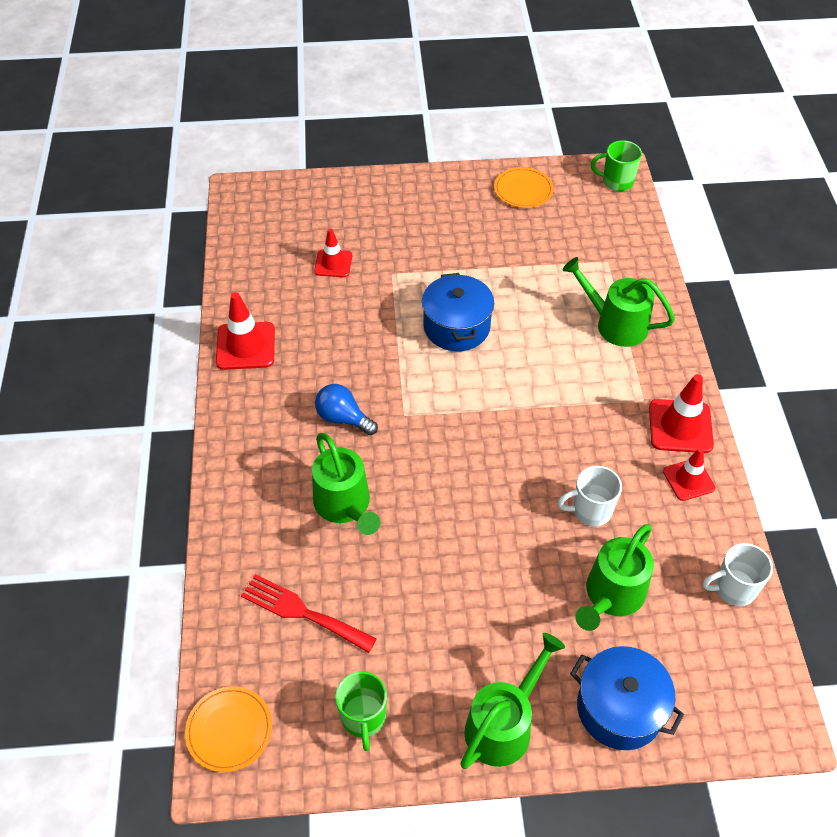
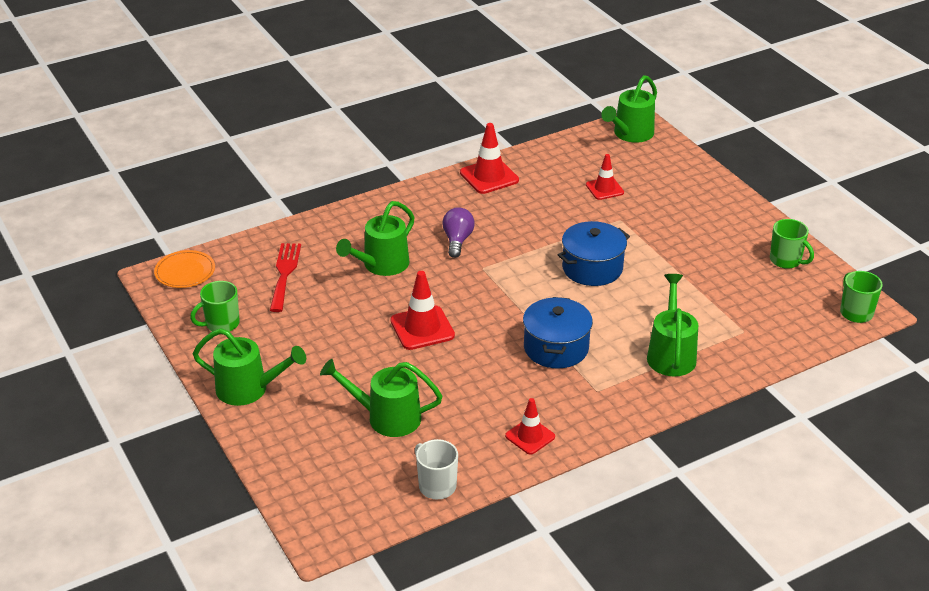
camera: 65 degrees right, 15 degrees down
(255, 206) = (630, 134): none -> green watering can
(343, 418) = (457, 240): blue light bulb -> purple light bulb
(523, 190) = (786, 260): orange plate -> green mug
(590, 510) = (459, 387): white mug -> none
(619, 708) = (292, 444): blue pot -> blue pot (556, 348)
(680, 426) = (584, 419): red traffic cone -> red traffic cone (422, 328)

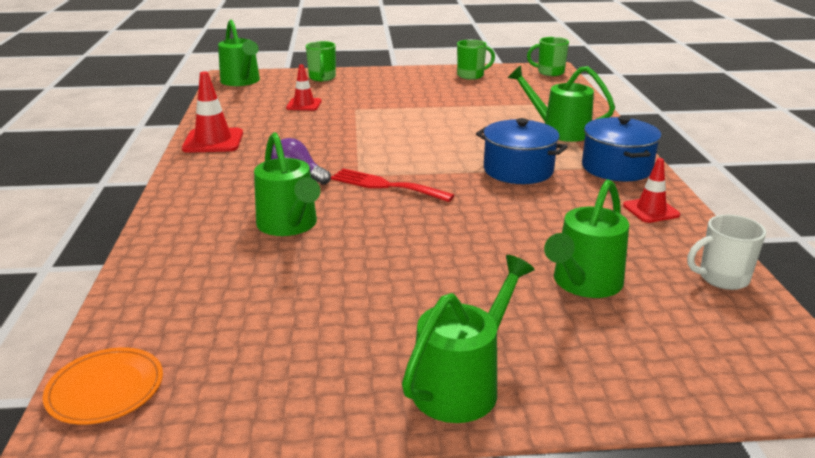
camera: 65 degrees left, 10 degrees down
(221, 324) = (282, 378): green mug -> green mug (322, 78)
(284, 274) = (225, 295): red fork -> red fork (385, 185)
(422, 328) = (431, 227): red traffic cone -> none
(592, 268) = (412, 132): blue pot -> blue pot (616, 168)

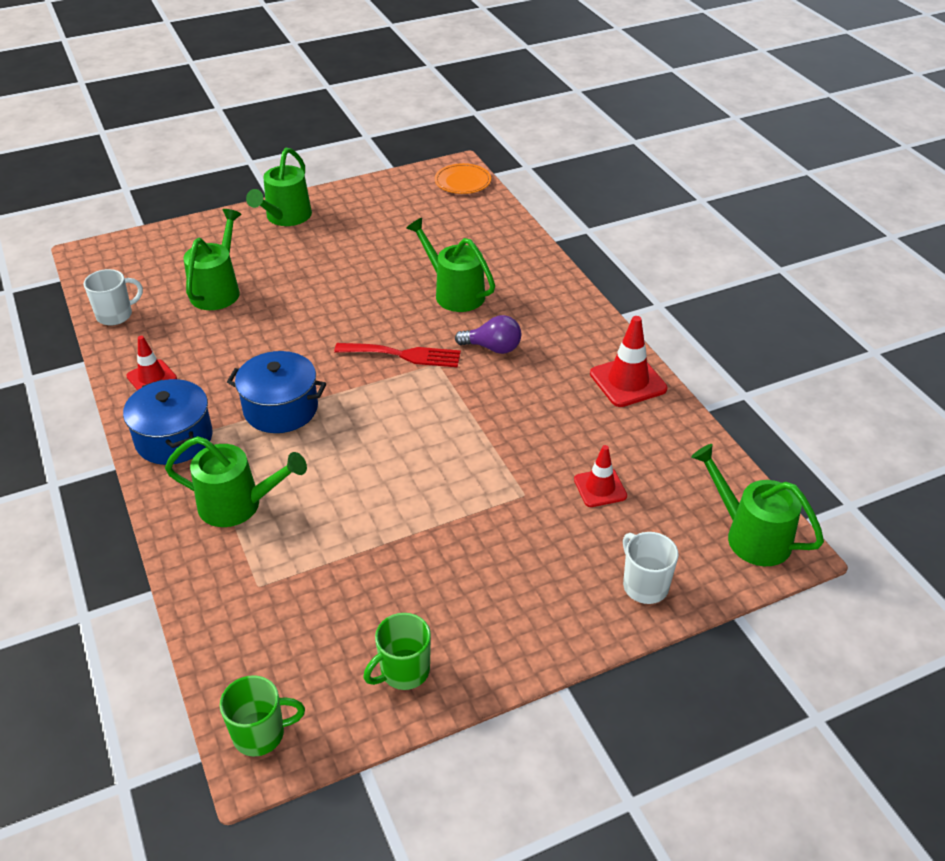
camera: 160 degrees right, 15 degrees up
(322, 78) = (644, 585): green mug -> white mug

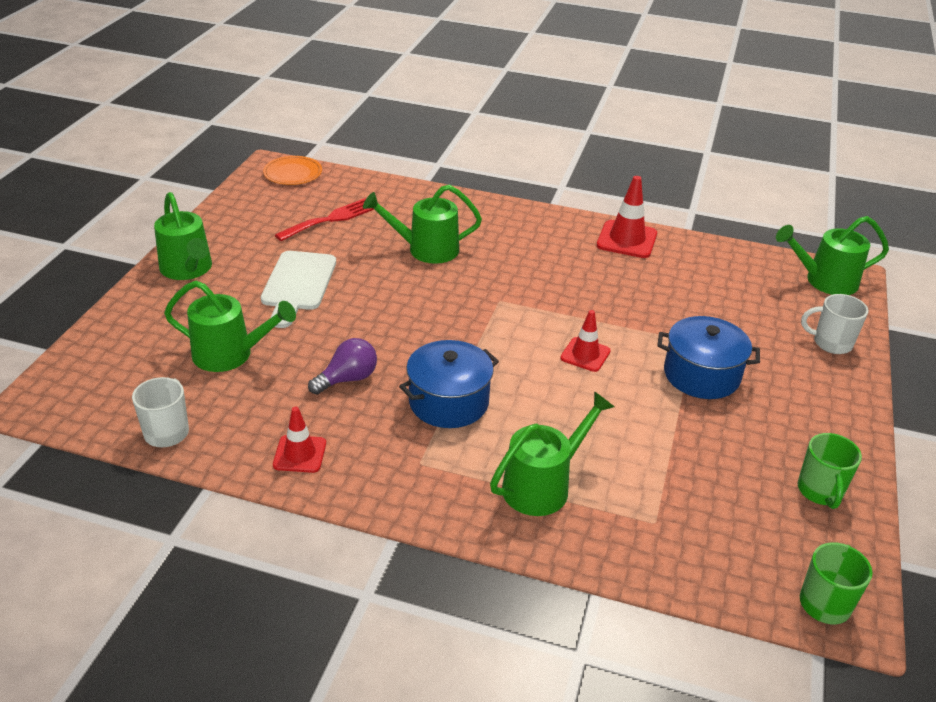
camera: 50 degrees left, 5 degrees down
(174, 438) = (407, 481): blue pot -> blue pot (701, 375)
(218, 290) = (231, 354): green watering can -> green watering can turned 135 degrees clockwise
(329, 267) = (298, 285): none -> white cutting board
(404, 355) = (467, 309): red fork -> red fork (331, 219)
(493, 348) = (516, 269): purple light bulb -> purple light bulb (347, 379)
(600, 488) = (720, 308): red traffic cone -> red traffic cone (585, 354)

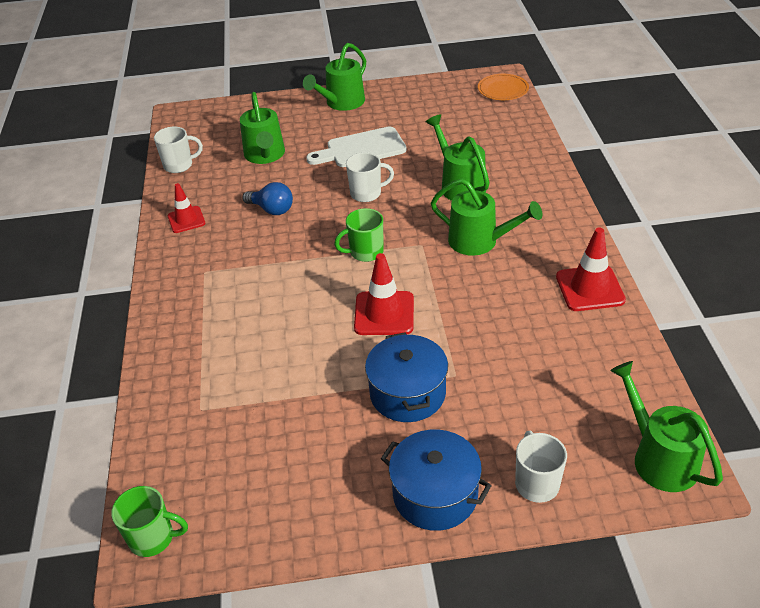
camera: 70 degrees right, 5 degrees up
(331, 219) = (458, 129): red fork -> none
(347, 379) = (272, 209): purple light bulb -> blue light bulb
(384, 306) = (367, 193): none -> white mug
(448, 402) = (276, 262): blue pot -> blue pot (435, 494)
(543, 485) = (212, 337): green watering can -> green watering can (480, 241)
(585, 354) = (384, 313): red traffic cone -> red traffic cone, size x1.53
(820, 491) = (290, 512): green mug -> green mug (365, 252)

